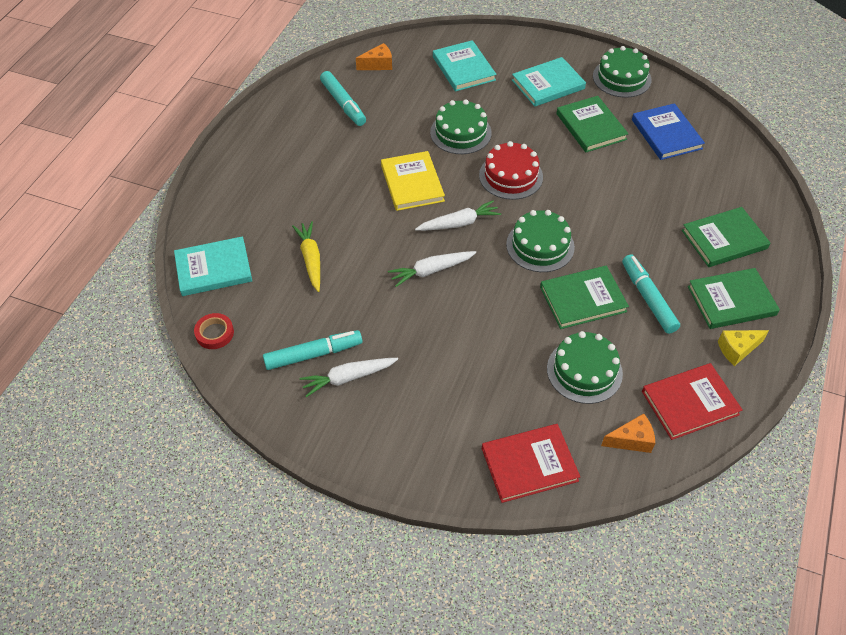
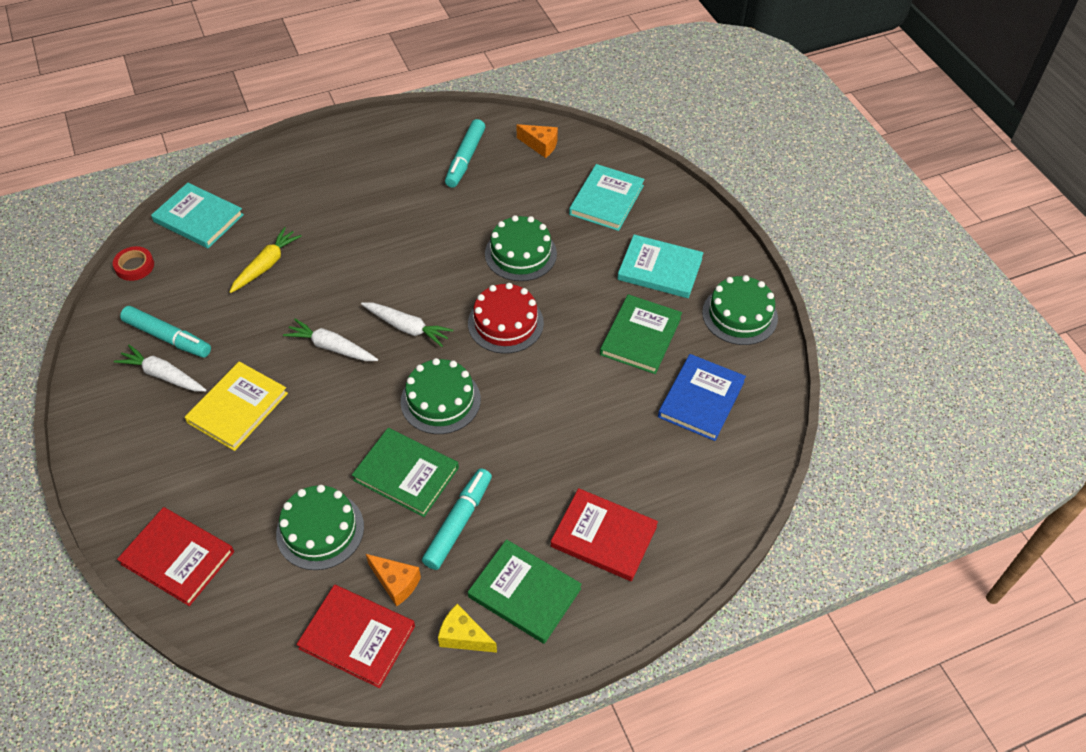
camera: 45 degrees right, 0 degrees up
(412, 183) = (421, 265): yellow book -> yellow book (238, 408)
(631, 440) = (270, 617): orange cheese -> orange cheese (396, 583)
(724, 239) = (603, 536): green book -> red book

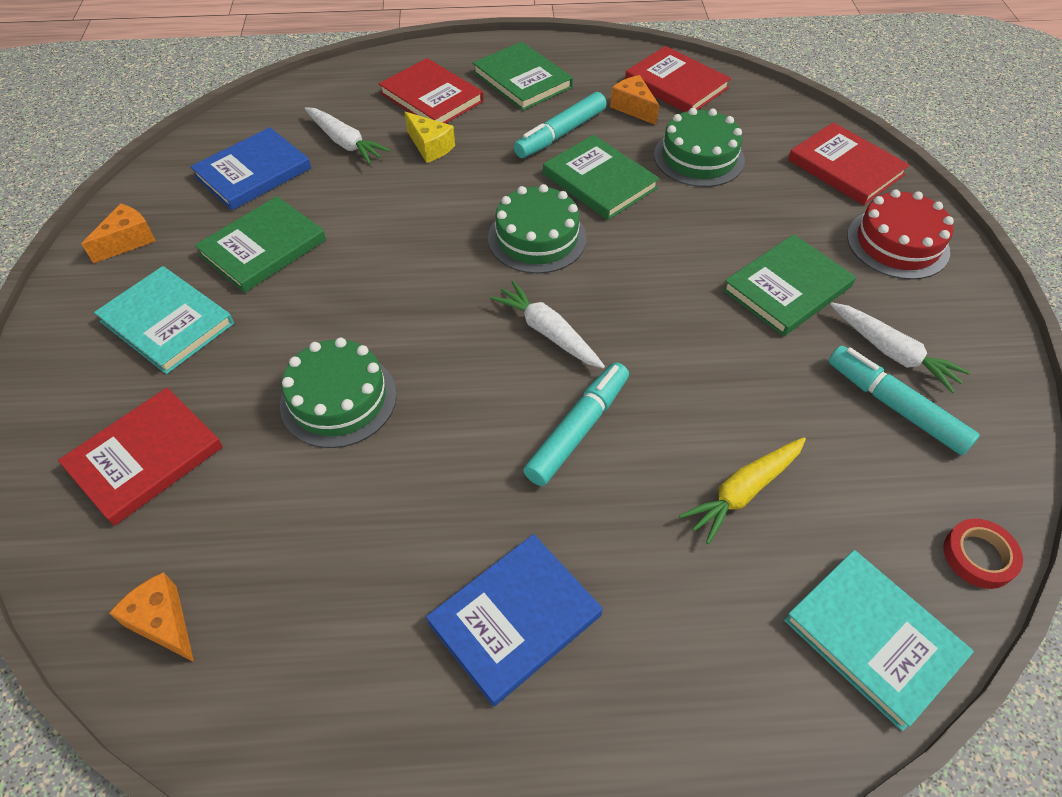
camera: 160 degrees left, 0 degrees up
(238, 408) = (787, 288): yellow book -> green book
(331, 347) = (657, 332): white carrot -> white carrot (345, 142)
(377, 184) = (515, 619): none -> blue book
(463, 636) = (585, 67): yellow cheese -> yellow cheese (430, 147)
(465, 159) = (322, 633): turquoise marker -> turquoise marker (578, 429)
(505, 323) = (416, 305): red cake -> red cake (897, 243)
(606, 200) = (145, 458): turquoise book -> red book
(739, 315) = (128, 241): green cake -> orange cheese

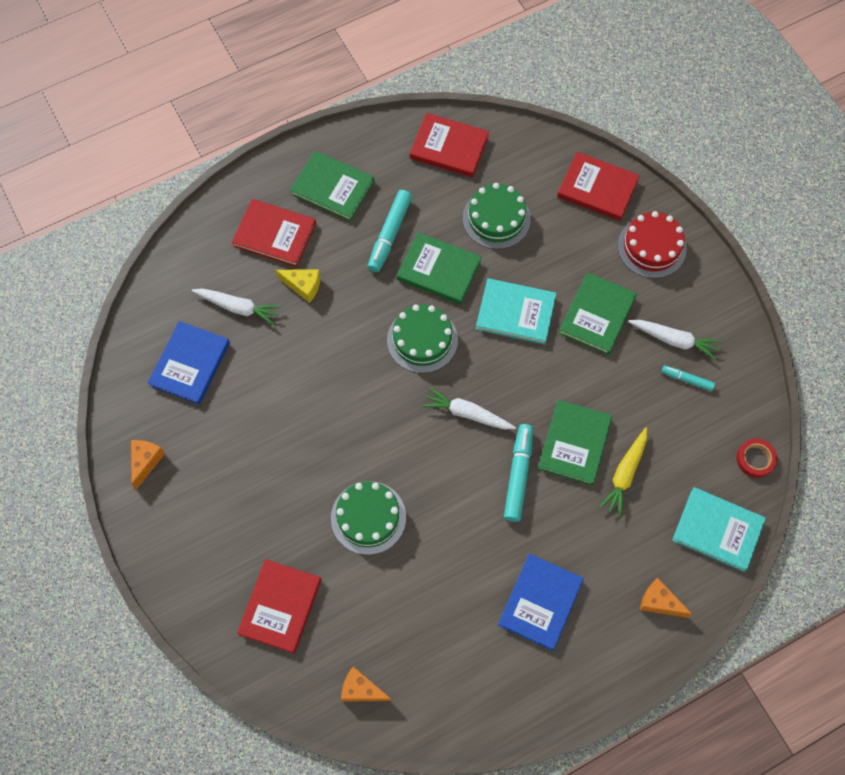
camera: 25 degrees left, 15 degrees up
(167, 322) = (223, 512): turquoise book -> turquoise book (515, 313)
(263, 247) = (244, 426): green book -> green book (574, 443)
(633, 108) = (429, 186): orange cheese -> orange cheese (659, 602)
(895, 406) = (687, 379): turquoise marker -> turquoise marker, size x0.56

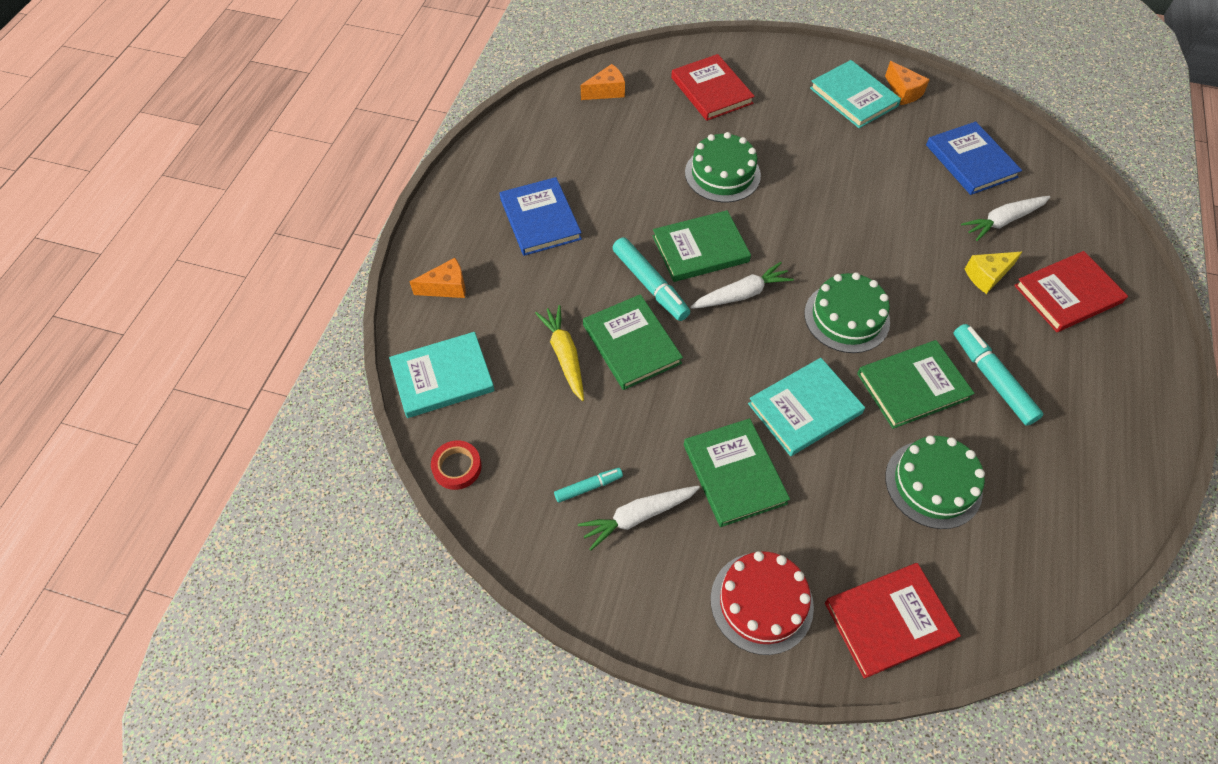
camera: 135 degrees right, 10 degrees down
(186, 493) = (853, 97): none -> turquoise book
(332, 188) = (1093, 375): green book -> green book (700, 249)
(449, 147) = (1071, 518): red book -> none

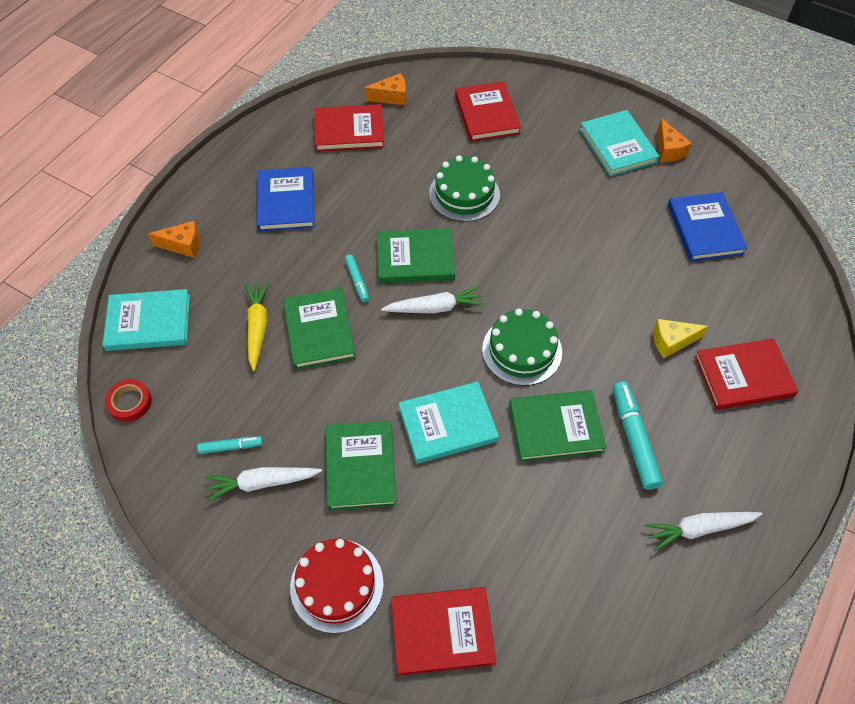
camera: 15 degrees right, 0 degrees up
(576, 133) = (349, 131): none -> red book
(650, 285) = (357, 281): turquoise marker -> turquoise marker, size x0.56
(933, 484) = (535, 521): green cake -> none
(1003, 221) = (711, 293): white carrot -> white carrot (699, 529)

